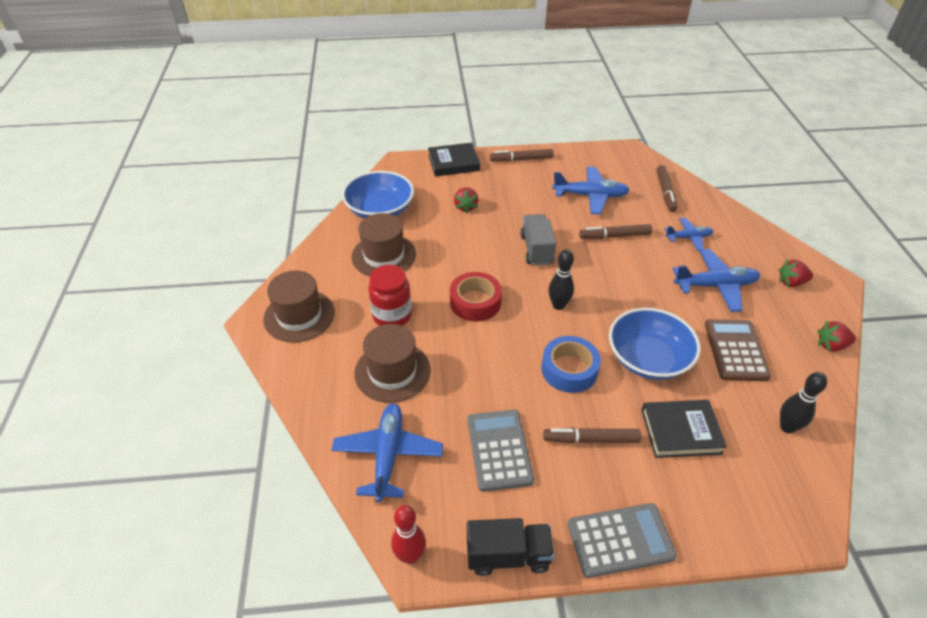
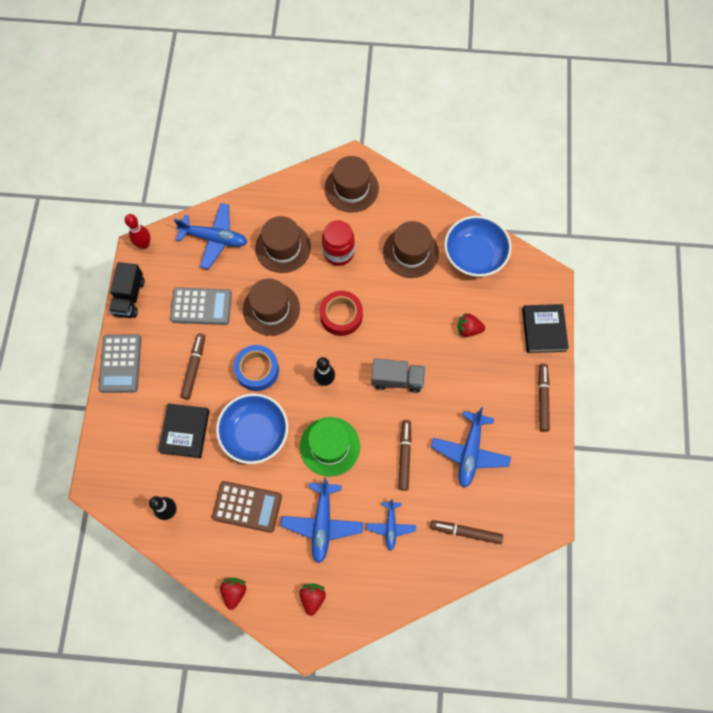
camera: 100 degrees right, 25 degrees up
(483, 369) = (271, 309): none -> brown hat
(632, 291) = (330, 446): none -> green hat

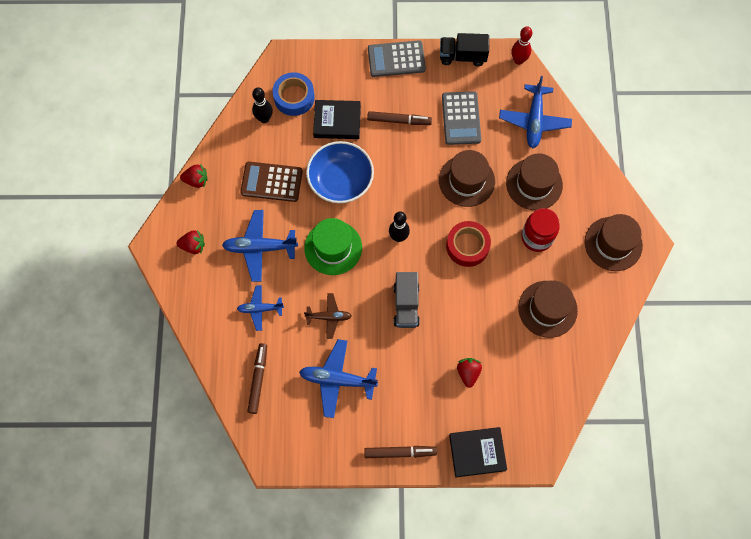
camera: 85 degrees right, 0 degrees up
(247, 507) = (271, 182): brown calculator -> brown calculator turned 90 degrees clockwise
(257, 370) = (402, 175): blue tape -> blue tape (294, 97)
(404, 456) = (329, 317): brown marker -> brown plane
(475, 254) = (555, 376): blue bowl -> none

